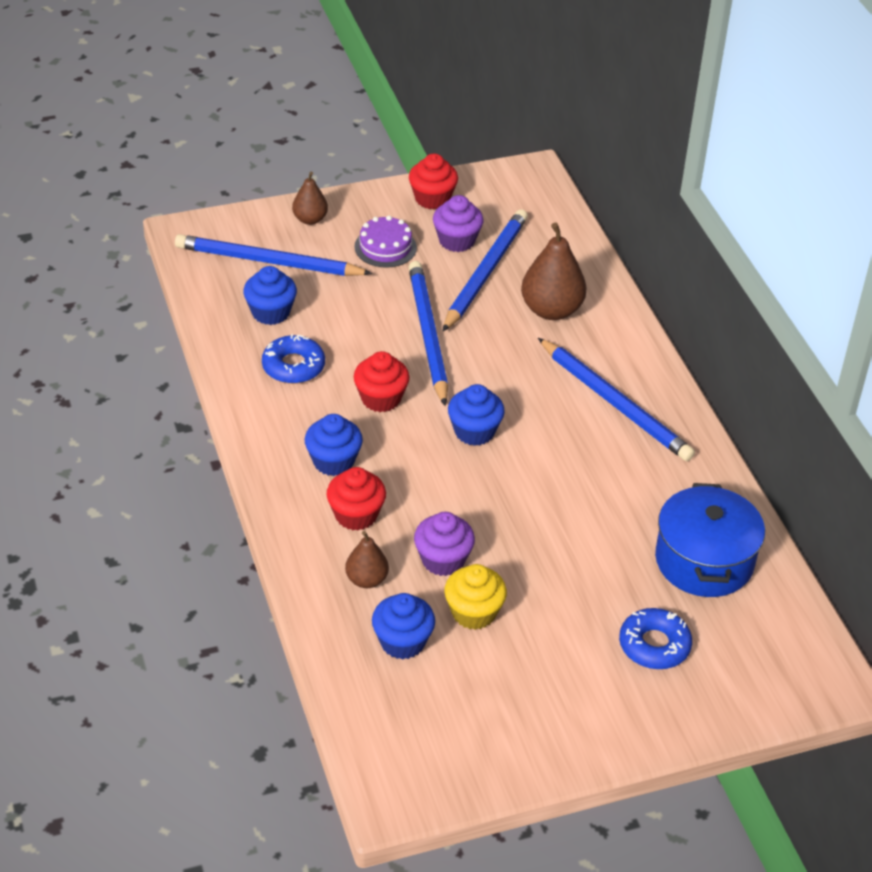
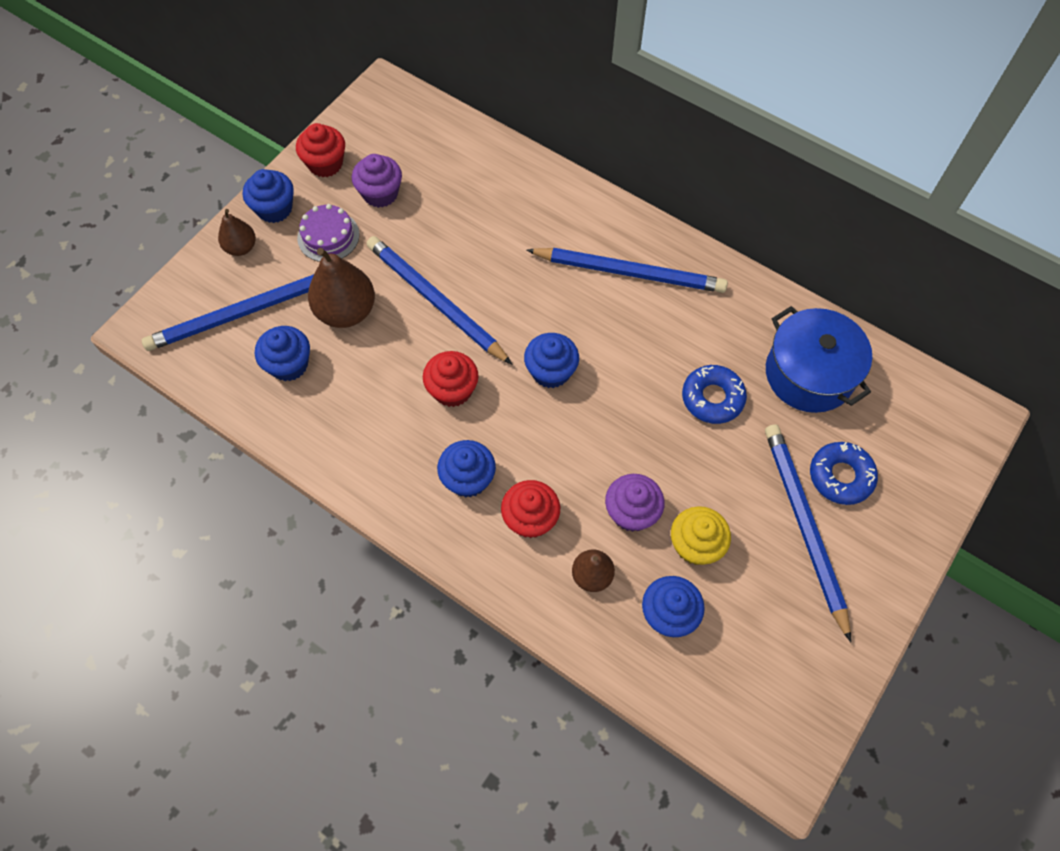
camera: 35 degrees left, 20 degrees up
(293, 366) = (355, 406): blue donut -> blue donut (712, 398)
(361, 208) = (274, 209): none -> blue cupcake
(485, 273) = (429, 211): blue pencil -> blue pencil (804, 526)
(551, 310) = (510, 215): brown pear -> brown pear (346, 311)

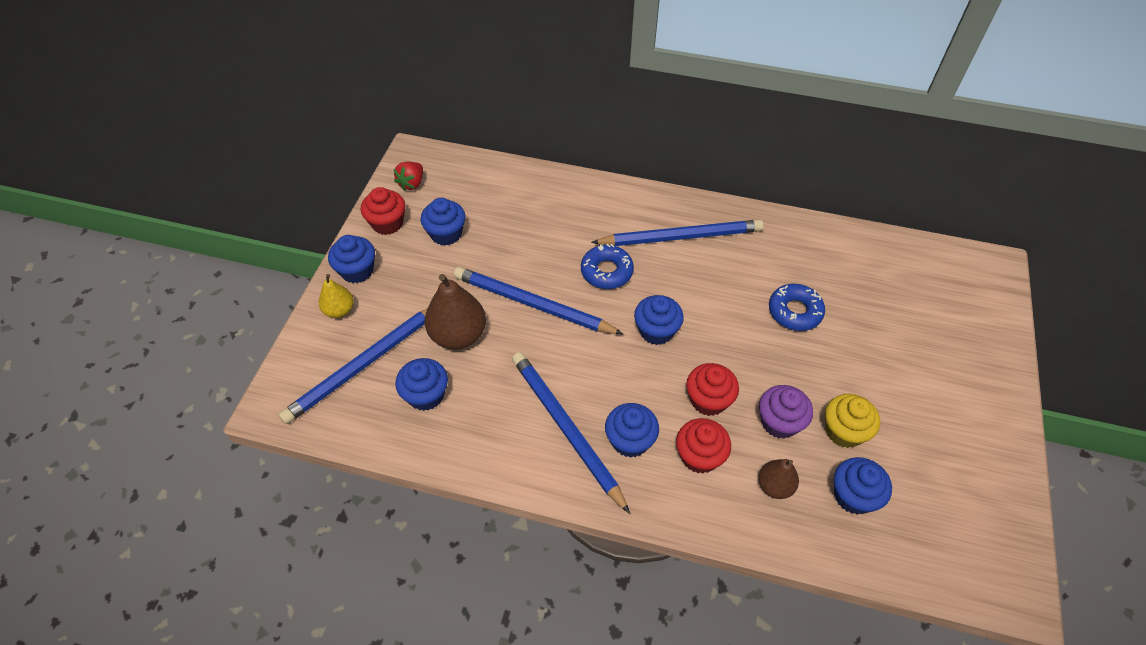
camera: 20 degrees left, 10 degrees down
(241, 247) = (339, 310): brown pear -> yellow pear
(328, 236) = (415, 279): purple cake -> none
(369, 124) = (412, 183): none -> red strawberry
(380, 193) = (446, 234): purple cupcake -> blue cupcake
(452, 390) = (581, 371): red cupcake -> red cupcake (708, 400)
(804, 526) = (918, 387): blue pencil -> blue pencil (566, 429)
(809, 374) = (857, 271): blue pot -> none
(840, 476) = (923, 340): blue donut -> blue donut (606, 271)

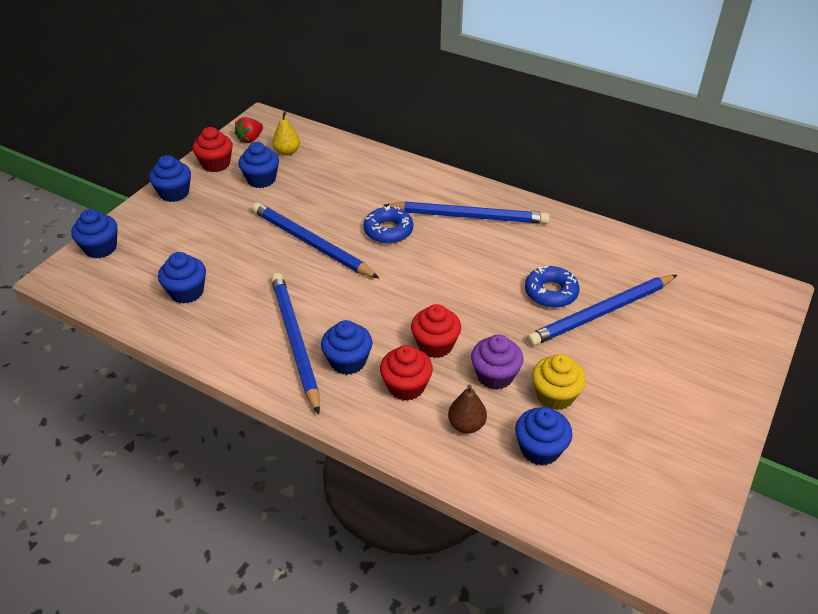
camera: 15 degrees right, 10 degrees down
(339, 310) = (146, 218): yellow pear -> yellow pear (287, 152)
(364, 365) = (146, 260): blue pencil -> blue pencil (601, 313)
(458, 335) = (235, 254): brown pear -> none
(656, 331) = (412, 283): blue cupcake -> blue cupcake (101, 248)

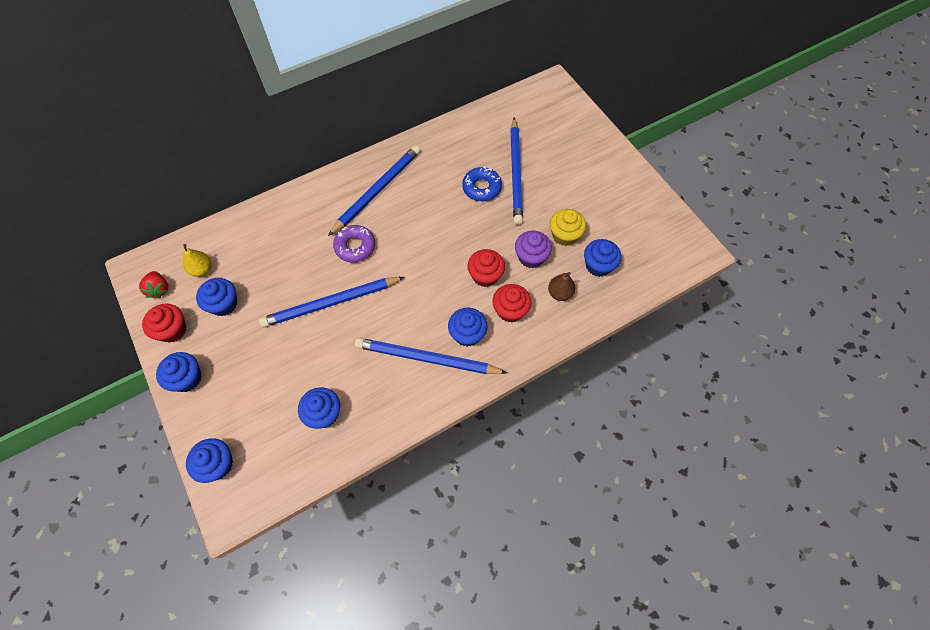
camera: 60 degrees left, 20 degrees up
(388, 231) = (355, 246): blue donut -> purple donut

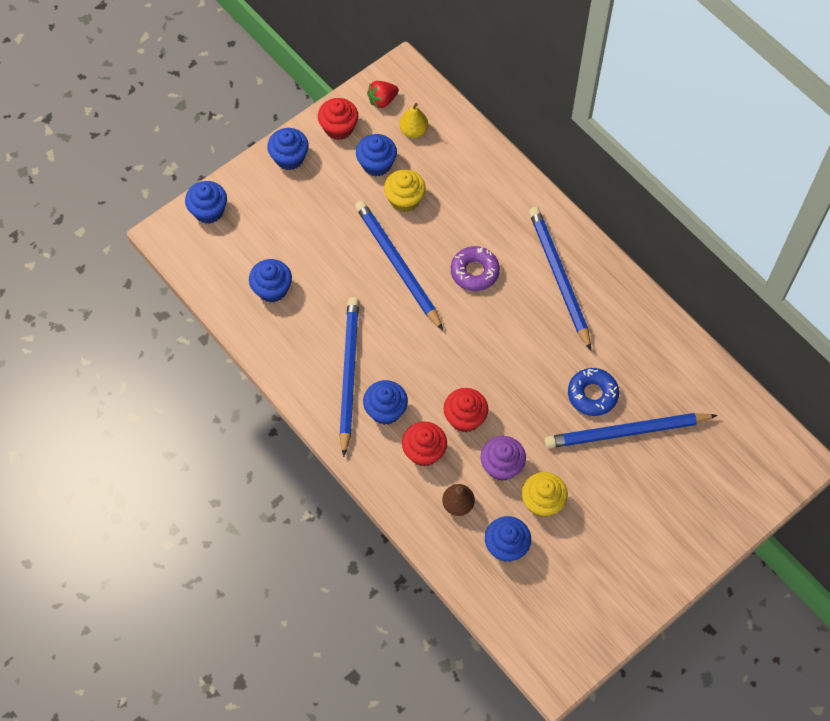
camera: 80 degrees right, 0 degrees up
(268, 287) = (404, 199): none -> yellow cupcake
(377, 190) = (559, 277): blue pencil -> blue pencil turned 135 degrees counterclockwise

